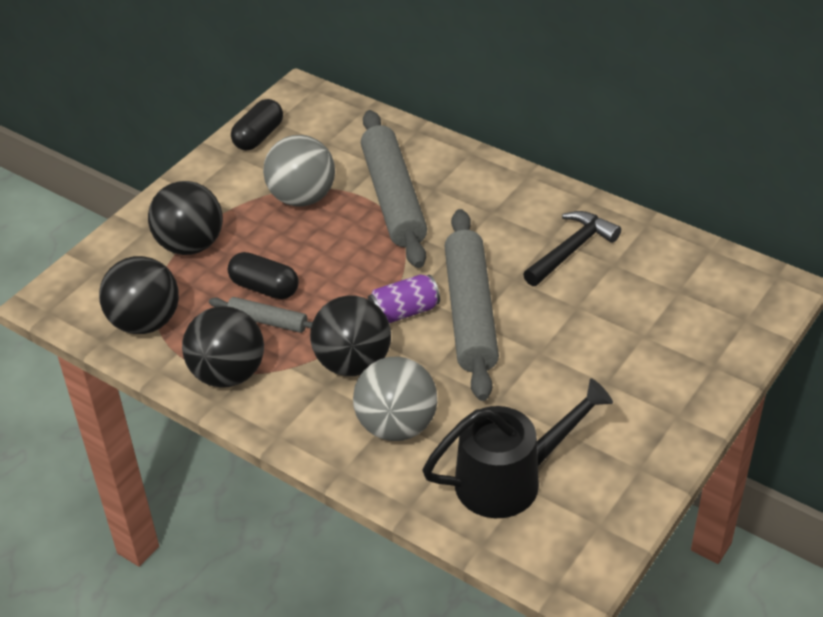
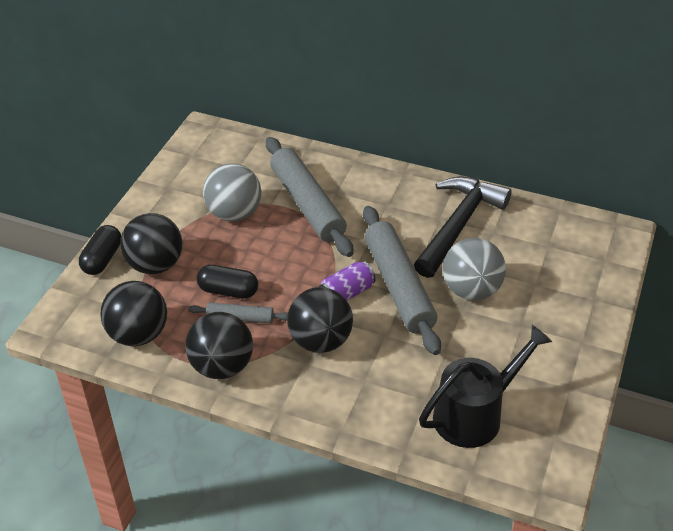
camera: 15 degrees left, 0 degrees up
(258, 136) = (182, 169): black capsule -> black capsule (102, 259)
(396, 426) = (372, 386): grey ball -> grey ball (471, 290)
(571, 250) = (458, 225): black hammer -> black hammer, size x1.58

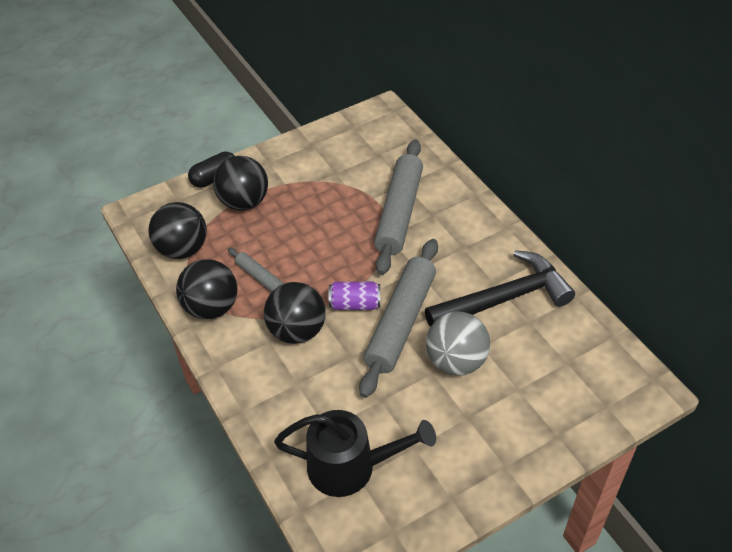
camera: 40 degrees right, 5 degrees up
(228, 291) = (273, 251): black capsule -> none
(234, 214) = (337, 191): grey ball -> none

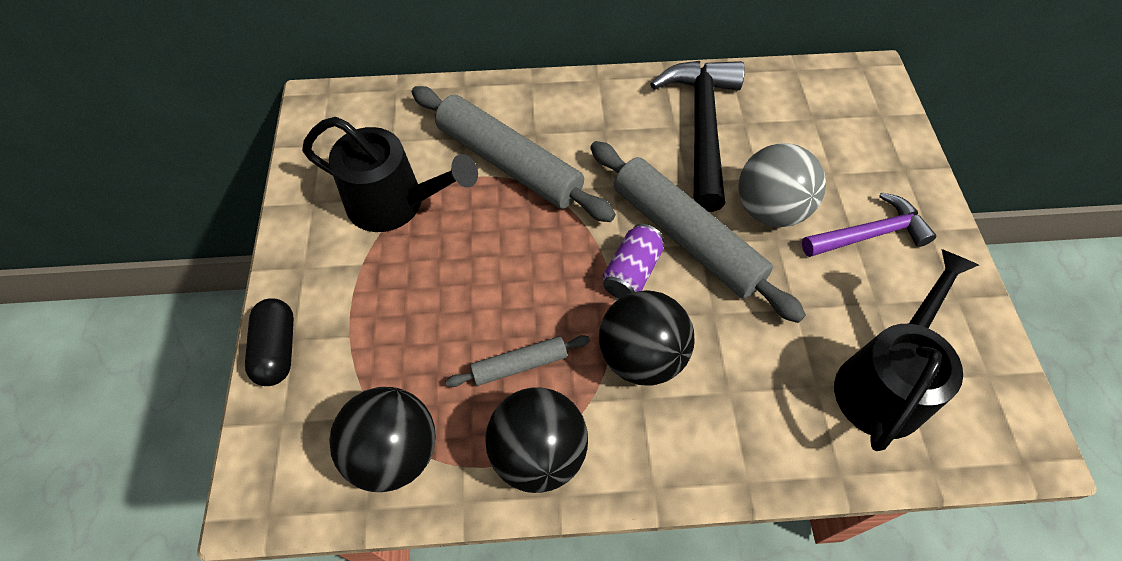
camera: 65 degrees left, 10 degrees up
(244, 202) = (358, 329): black ball -> none
(333, 177) = (395, 204): none -> black watering can
(474, 427) = (869, 234): none -> purple hammer

